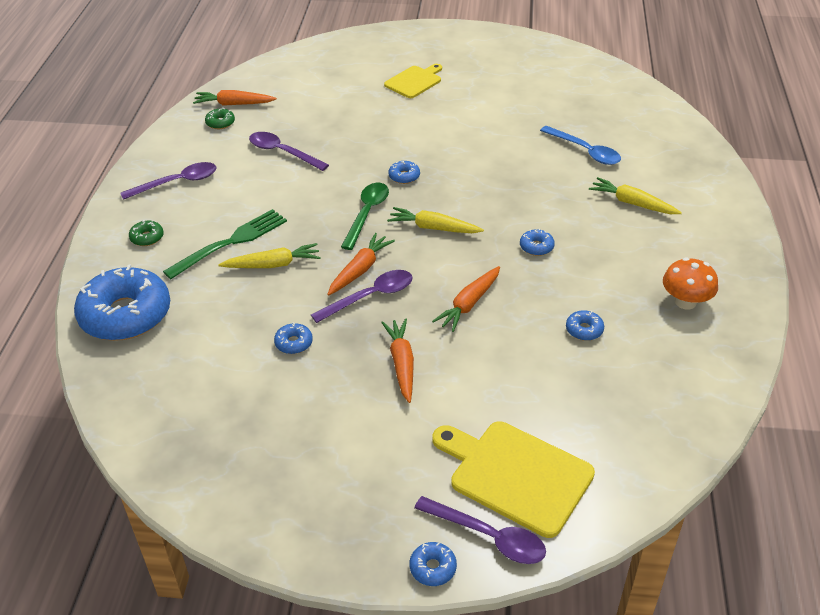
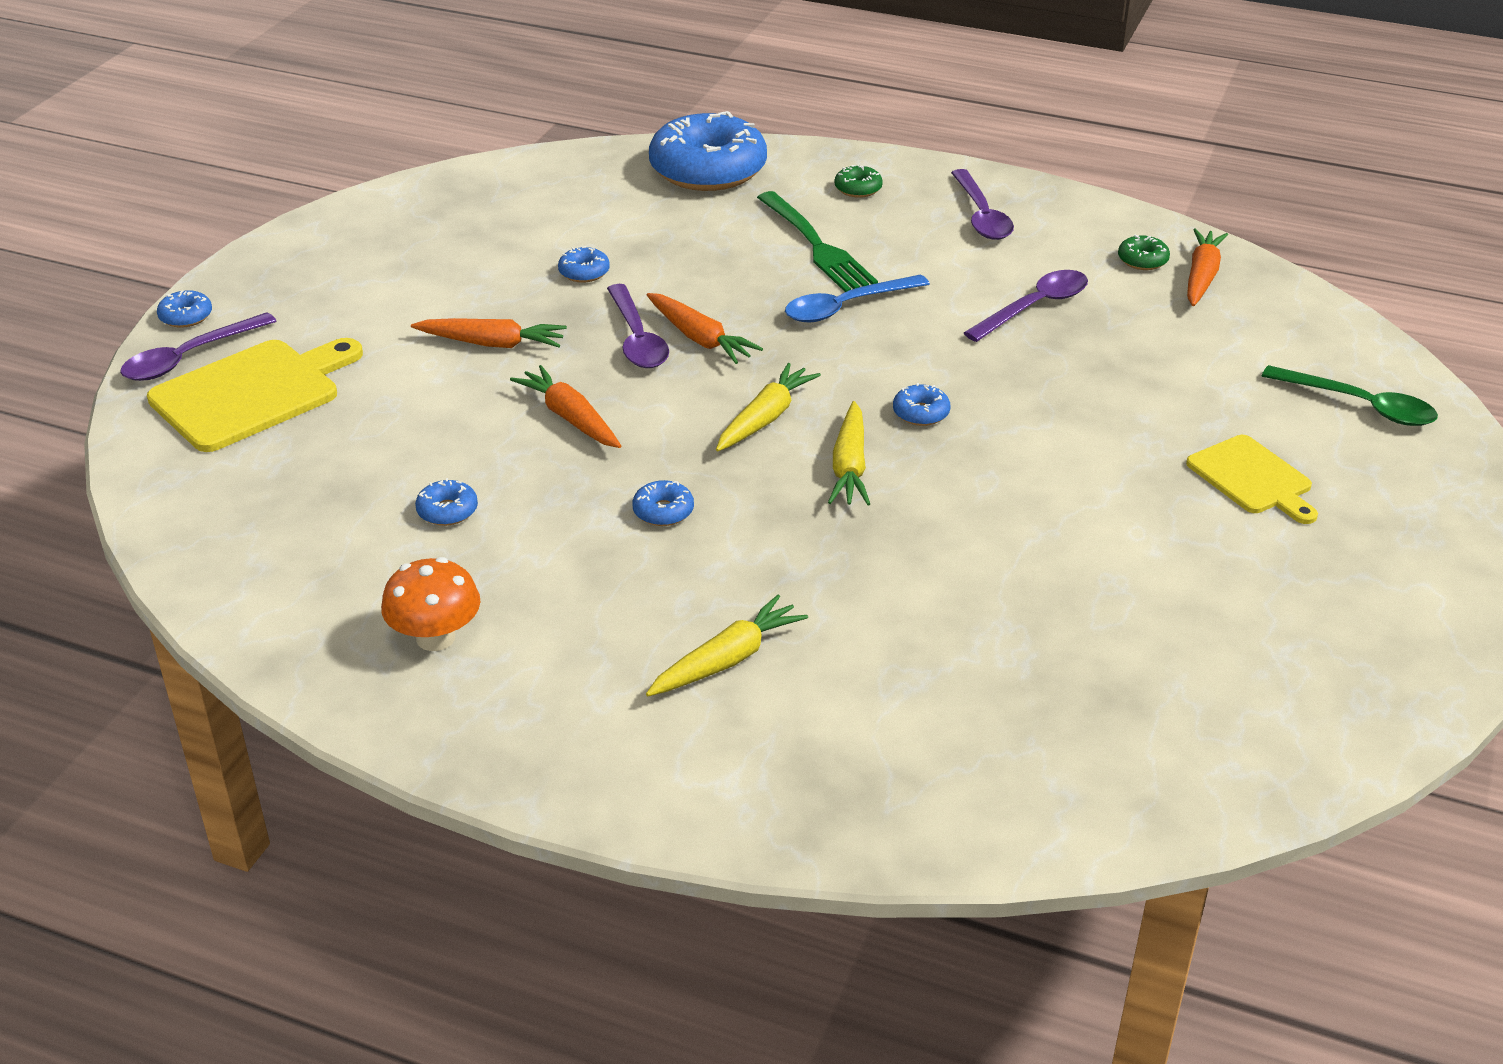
camera: 105 degrees right, 5 degrees down
(273, 264) = (750, 273): yellow carrot -> yellow carrot (849, 466)
(367, 214) = (831, 362): green spoon -> green spoon (1359, 405)
(585, 151) = (925, 646): blue spoon -> blue spoon (846, 307)

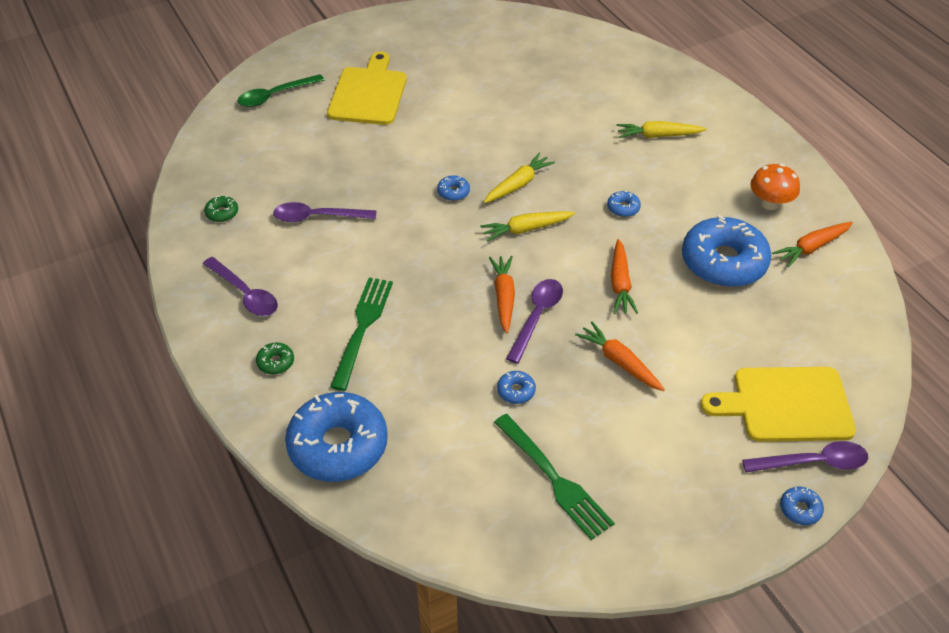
camera: 140 degrees left, 10 degrees up
(447, 511) = (723, 262): blue donut -> blue donut, size x2.50
(471, 234) = (554, 479): none -> green fork
(846, 307) = (405, 273): blue spoon -> none
(981, 215) = (245, 294): purple spoon -> purple spoon turned 105 degrees clockwise
(1201, 276) = (214, 187): orange carrot -> orange carrot (811, 248)
(1253, 478) = (368, 93): yellow cutting board -> yellow cutting board, size x1.60
(1359, 405) = (275, 95): green spoon -> green spoon turned 105 degrees counterclockwise

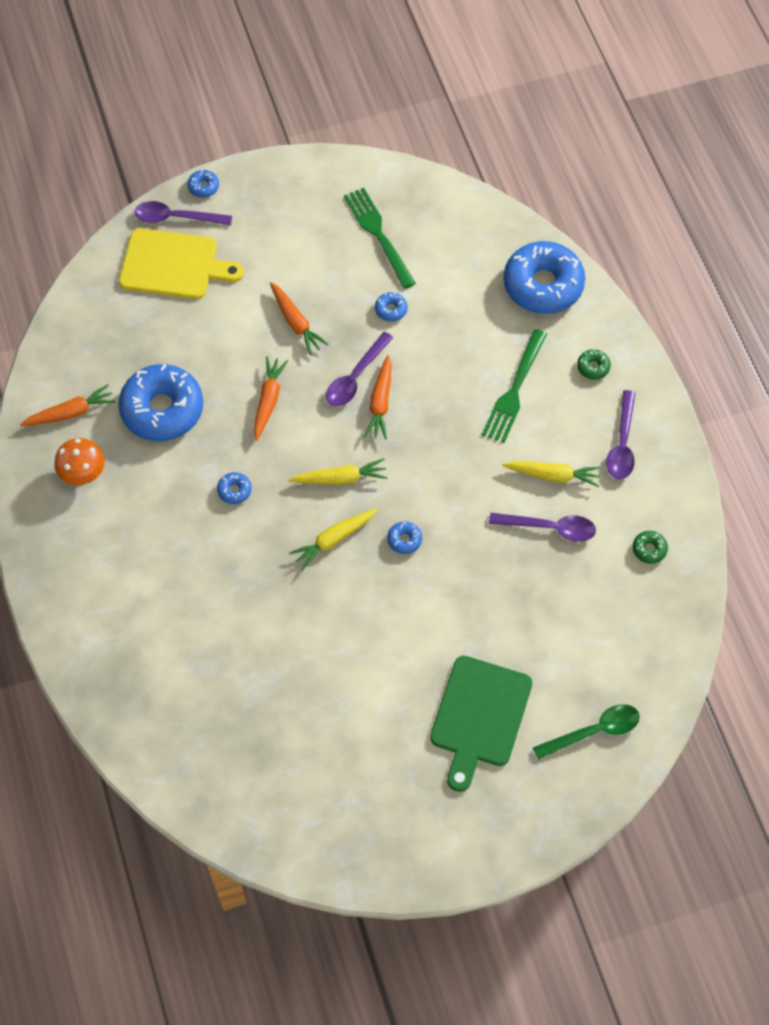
camera: 170 degrees left, 15 degrees up
(245, 294) = (622, 443): purple spoon -> purple spoon turned 135 degrees counterclockwise
(368, 93) = (479, 717): yellow cutting board -> green cutting board
(658, 136) = (159, 588): yellow carrot -> yellow carrot (553, 475)

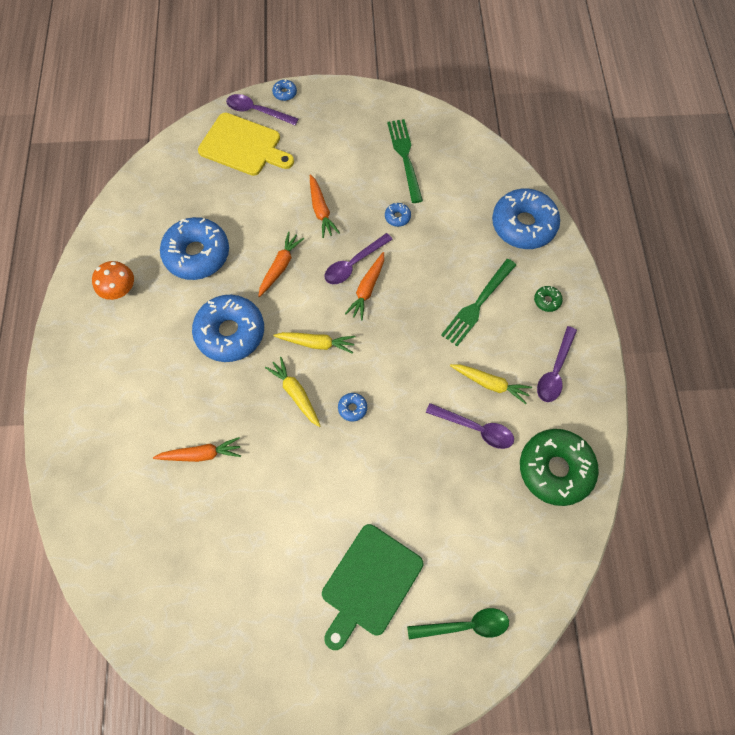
camera: 15 degrees right, 5 degrees up
(70, 412) = (128, 240): orange carrot -> orange carrot (201, 454)
(234, 490) = (230, 332): blue donut -> blue donut, size x2.50
(334, 540) = (295, 393): yellow carrot -> yellow carrot turned 75 degrees clockwise
(649, 549) = (555, 469): green donut -> green donut, size x2.50

